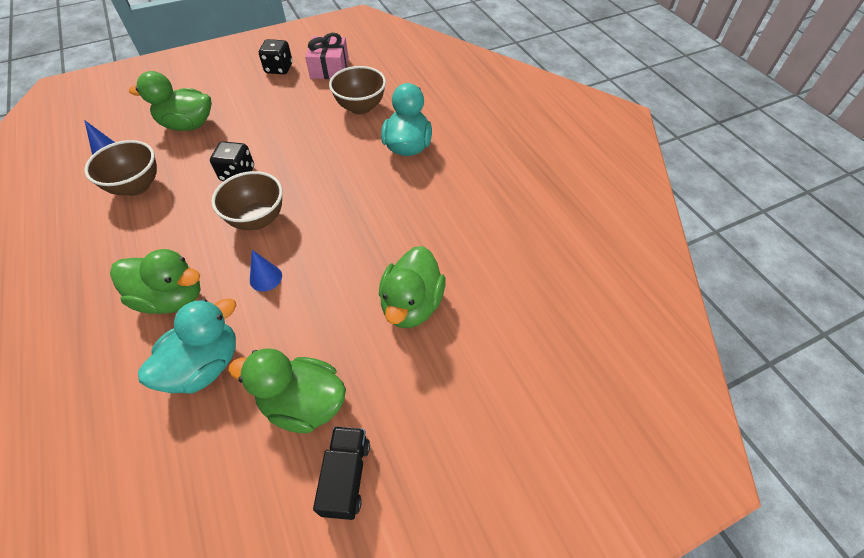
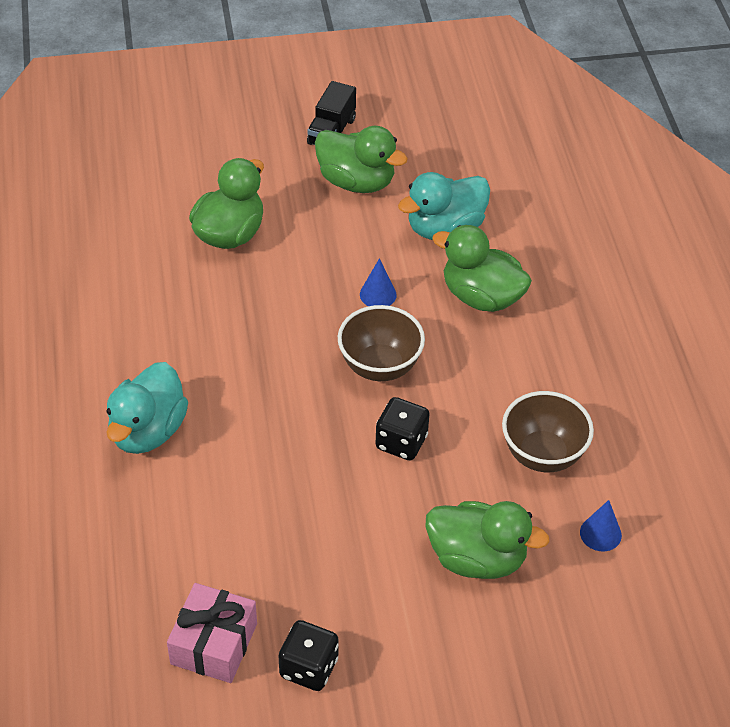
camera: 165 degrees left, 5 degrees down
(361, 107) = (189, 527): brown bowl -> none

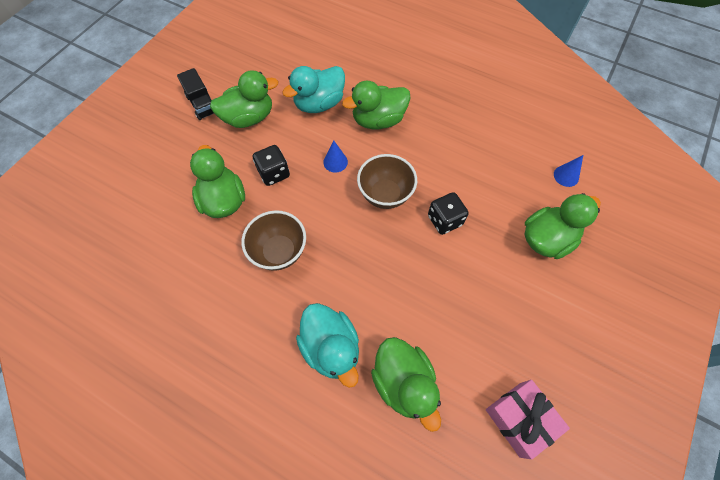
camera: 50 degrees left, 15 degrees up
(164, 516) = (403, 382): none -> green duck
(309, 668) = (569, 375): black dice -> black dice (274, 173)
(445, 228) = (319, 104): turquoise duck -> turquoise duck turned 45 degrees clockwise
(542, 455) = (500, 165): brown bowl -> brown bowl (279, 252)

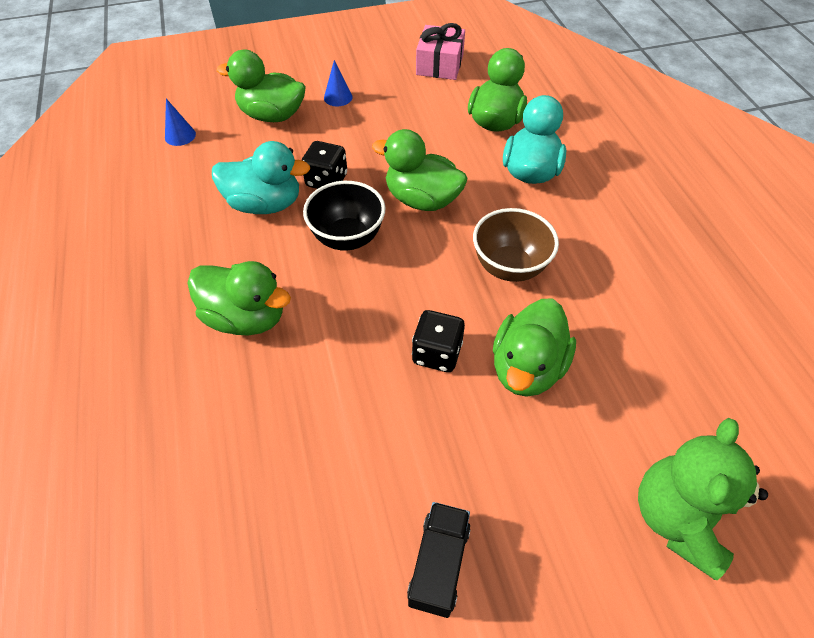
camera: 135 degrees left, 10 degrees down
(111, 186) = (677, 518): none -> green teddy bear
(249, 118) = (392, 467): green duck -> green duck (422, 199)
(319, 104) = (280, 403): turquoise duck -> turquoise duck (265, 204)
(335, 162) = (354, 309): blue cone -> blue cone (338, 97)
(385, 195) = (347, 238): brown bowl -> black bowl

